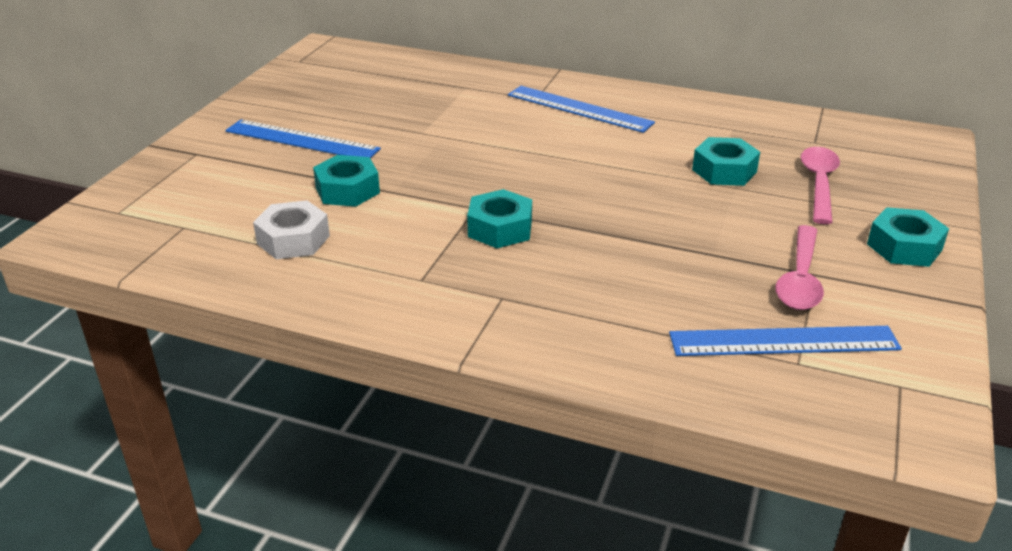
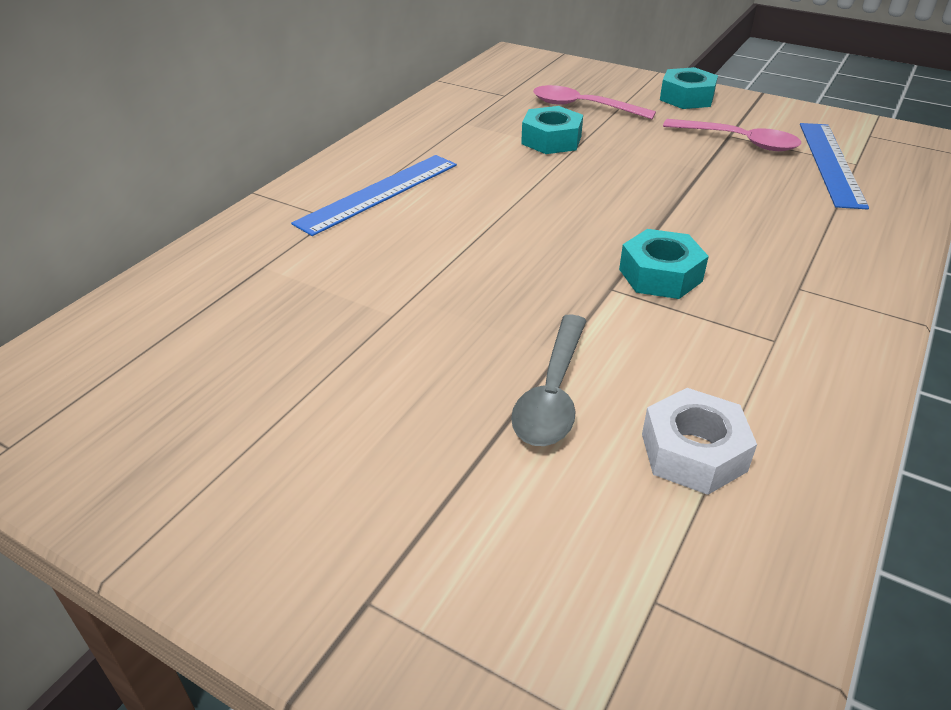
camera: 80 degrees left, 5 degrees up
(302, 140) = (368, 442): blue ruler -> none
(347, 190) = (552, 393): turquoise nut -> grey spoon

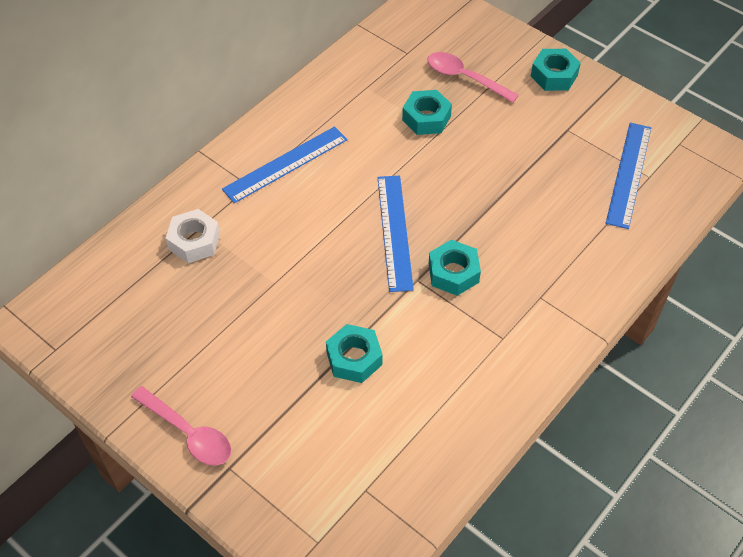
camera: 10 degrees right, 15 degrees up
(552, 393) = (354, 358): grey spoon -> turquoise nut
(555, 242) = (394, 232): none -> blue ruler
(693, 452) = (418, 410): white nut -> white nut (194, 241)
(738, 141) = (570, 138): pink spoon -> pink spoon (188, 433)

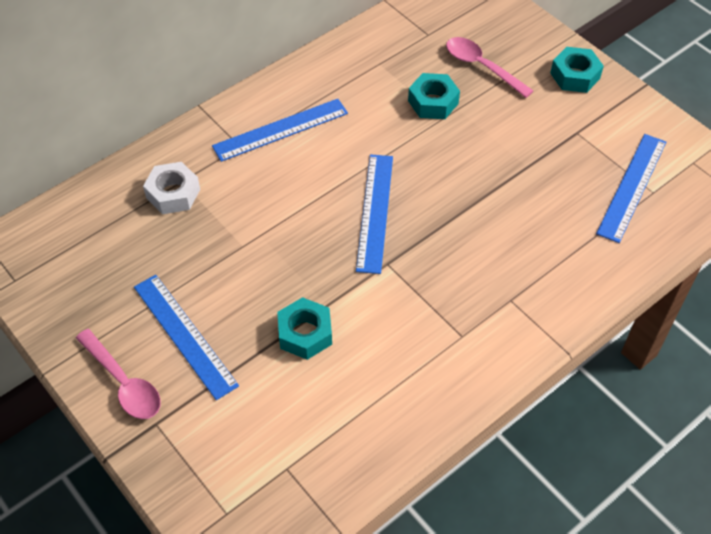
camera: 10 degrees right, 0 degrees up
(238, 377) = (185, 335): none -> blue ruler
(453, 273) = (426, 262): turquoise nut -> none

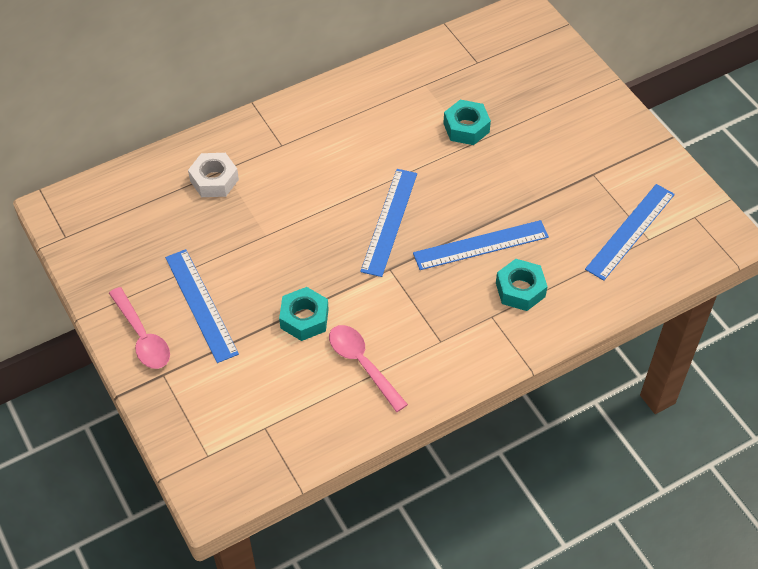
camera: 10 degrees right, 0 degrees up
(281, 130) = (321, 135): blue ruler -> blue ruler (481, 245)
(482, 67) = (520, 100): pink spoon -> pink spoon (362, 364)
(575, 76) = (606, 120): turquoise nut -> turquoise nut (520, 289)

